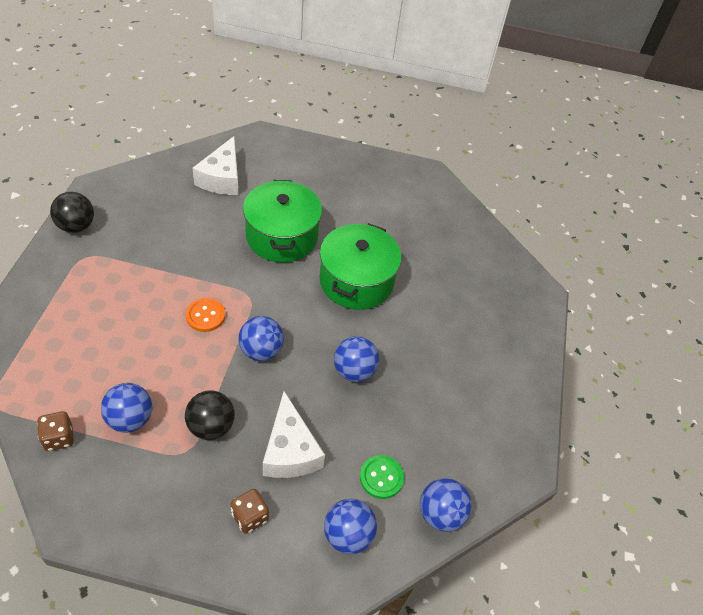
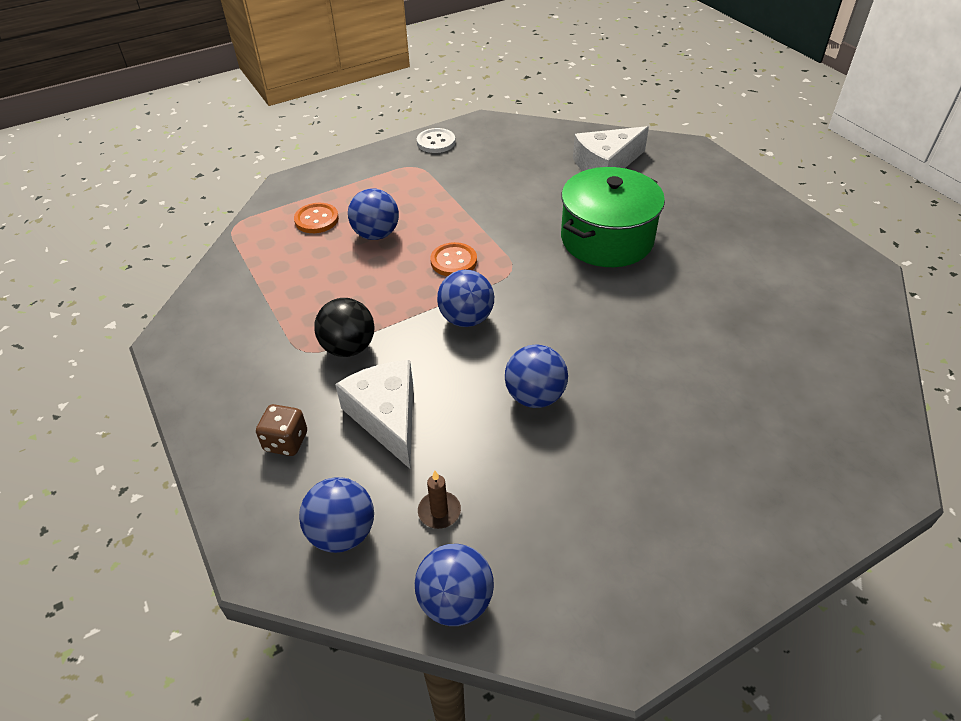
camera: 55 degrees right, 5 degrees down
(59, 438) = (239, 276): brown dice -> none
(61, 350) = (316, 219): none -> orange button
(76, 226) = (436, 142): black ball -> white button
(130, 419) = (299, 298): blue ball -> blue ball (376, 234)
(290, 450) = (386, 417): white cheese -> white cheese turned 120 degrees clockwise
(356, 281) = (640, 320): green pot -> none
(381, 477) = (439, 511): green button -> brown candle

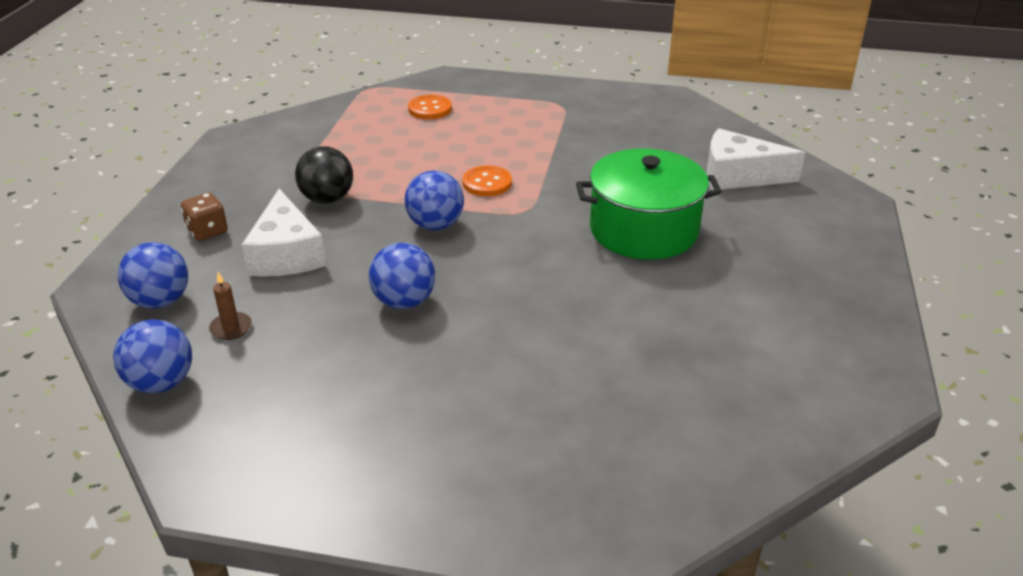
camera: 40 degrees right, 10 degrees down
(376, 234) = (457, 138): blue ball -> none
(386, 417) = (286, 254): white cheese -> white cheese turned 150 degrees clockwise
(436, 142) = (606, 95): white button -> none

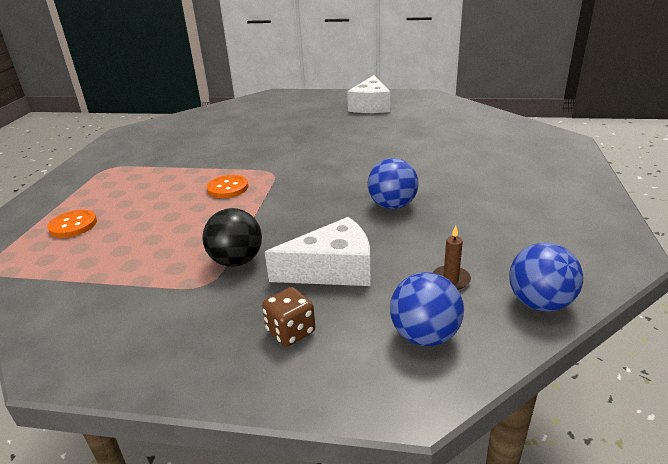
camera: 90 degrees left, 5 degrees down
(435, 225) = (288, 203): blue ball -> none
(643, 230) = (299, 137): green pot -> none
(738, 175) = (240, 116): white cheese -> white cheese (370, 106)

